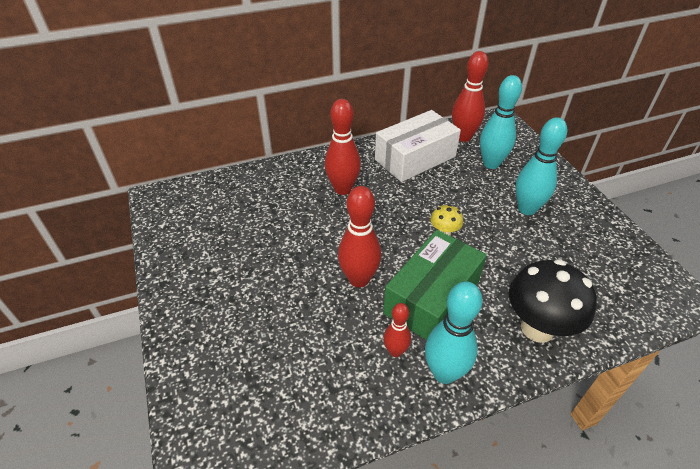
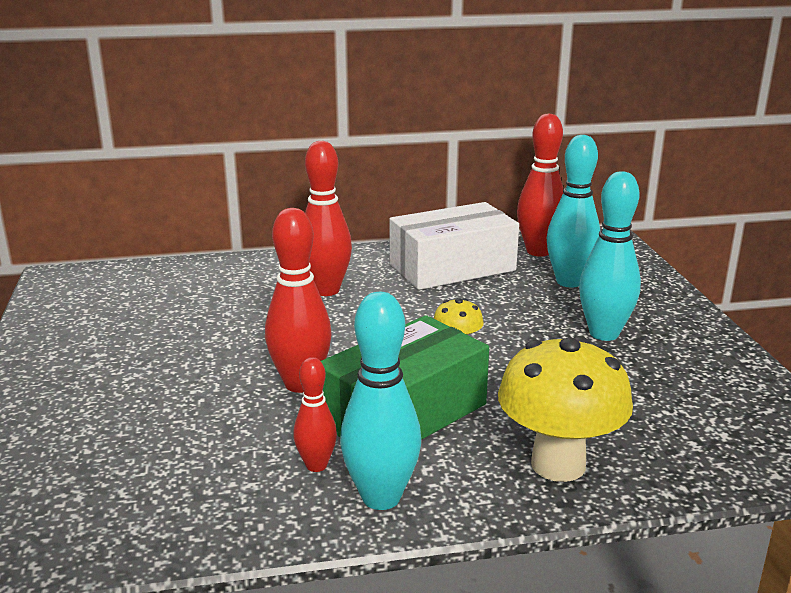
camera: 10 degrees right, 20 degrees down
(537, 328) = (558, 465): black mushroom -> yellow mushroom

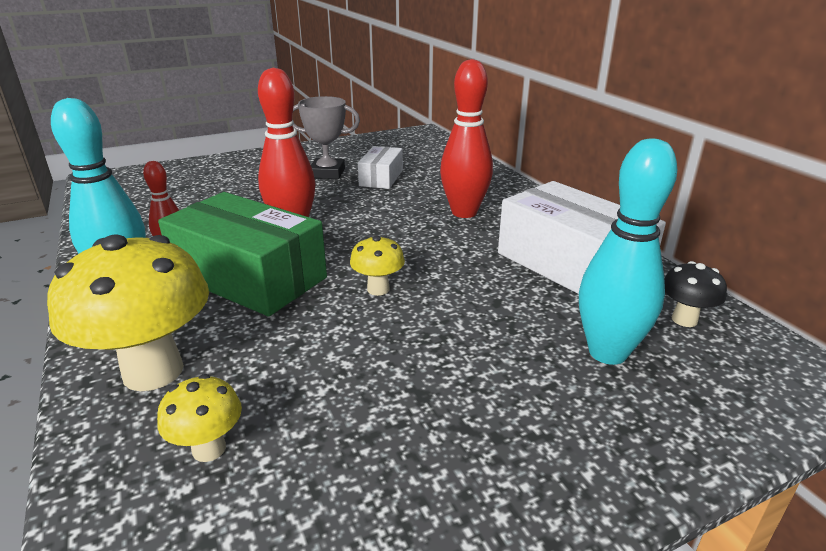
camera: 75 degrees right, 5 degrees up
(145, 351) = (327, 173): none -> grey trophy
(195, 319) = (381, 178): none -> white box
(538, 251) = (684, 319): red bowling pin -> black mushroom
(604, 333) = (464, 392): turquoise bowling pin -> none
(656, 433) = (209, 449): none -> yellow mushroom

